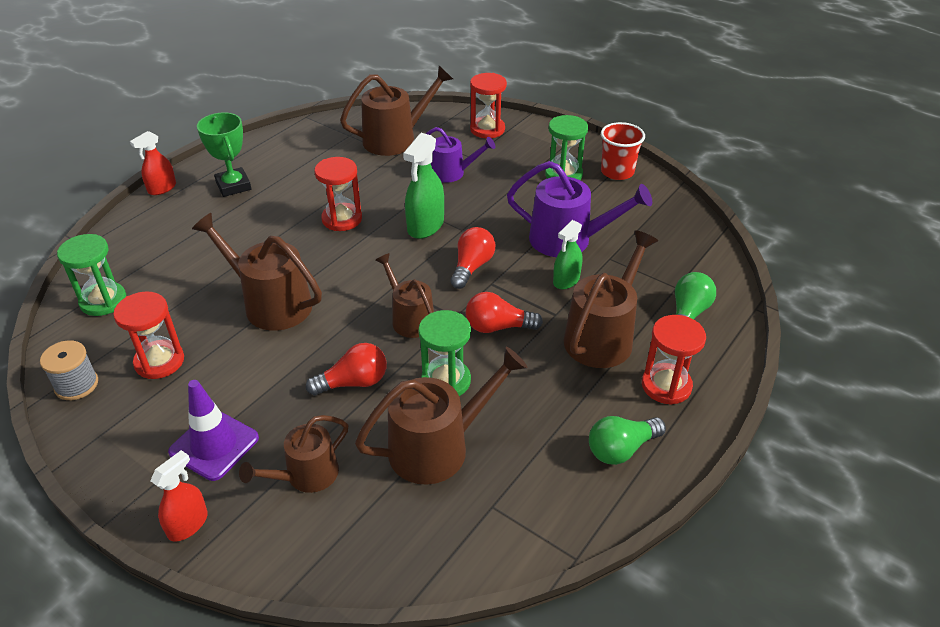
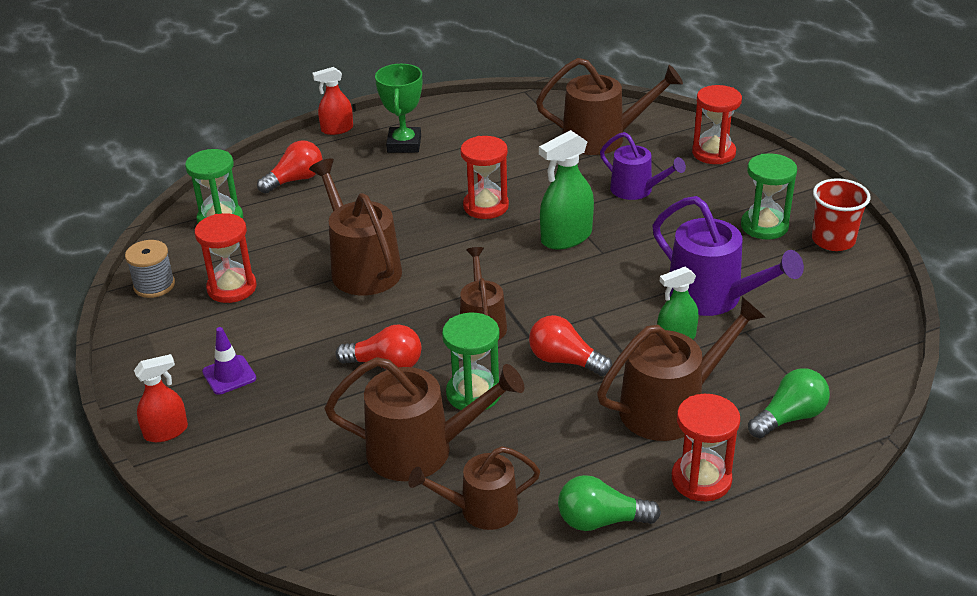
camera: 30 degrees right, 5 degrees down
(214, 445) = (229, 375): purple traffic cone -> purple traffic cone, size x0.65
(306, 475) = (287, 429): brown watering can -> brown watering can (481, 509)
(472, 267) = (583, 293): red light bulb -> red light bulb (295, 180)

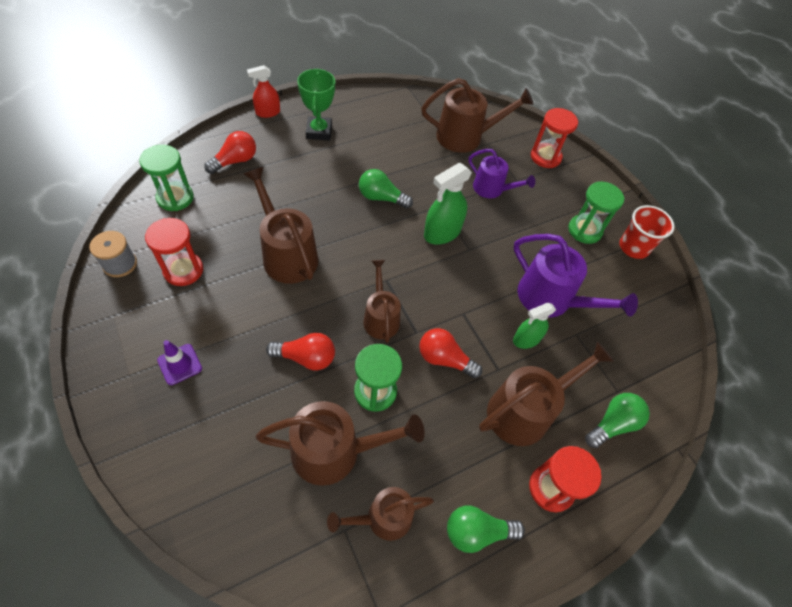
camera: 10 degrees left, 20 degrees up
(166, 431) = (126, 425): red spray bottle -> none
(486, 206) = (381, 198): red hourglass -> green light bulb

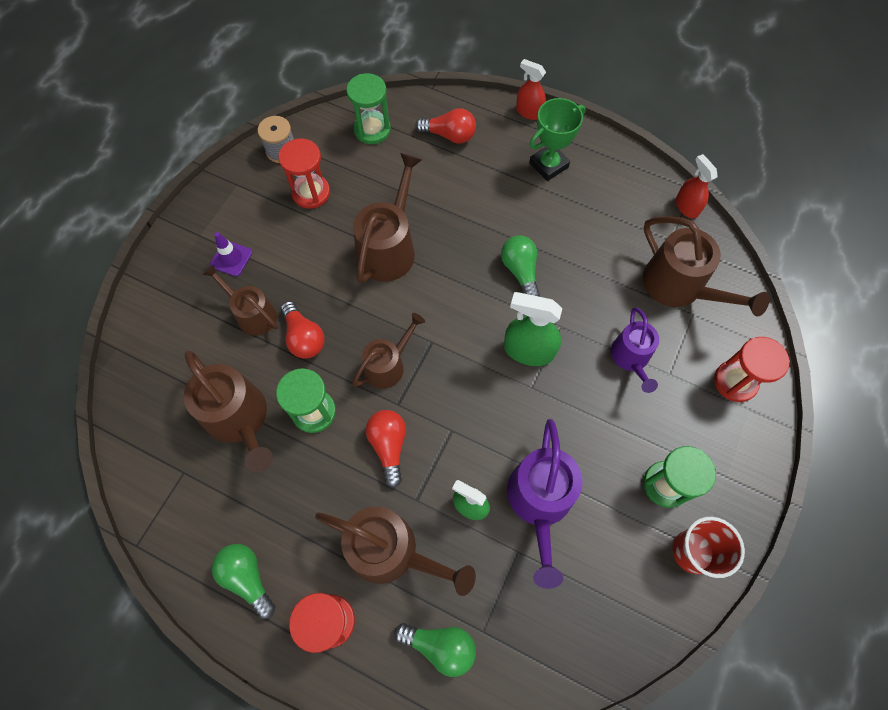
camera: 60 degrees right, 10 degrees up
(383, 518) = (211, 495): brown watering can -> brown watering can (253, 314)
(417, 97) = (686, 207): none -> red spray bottle

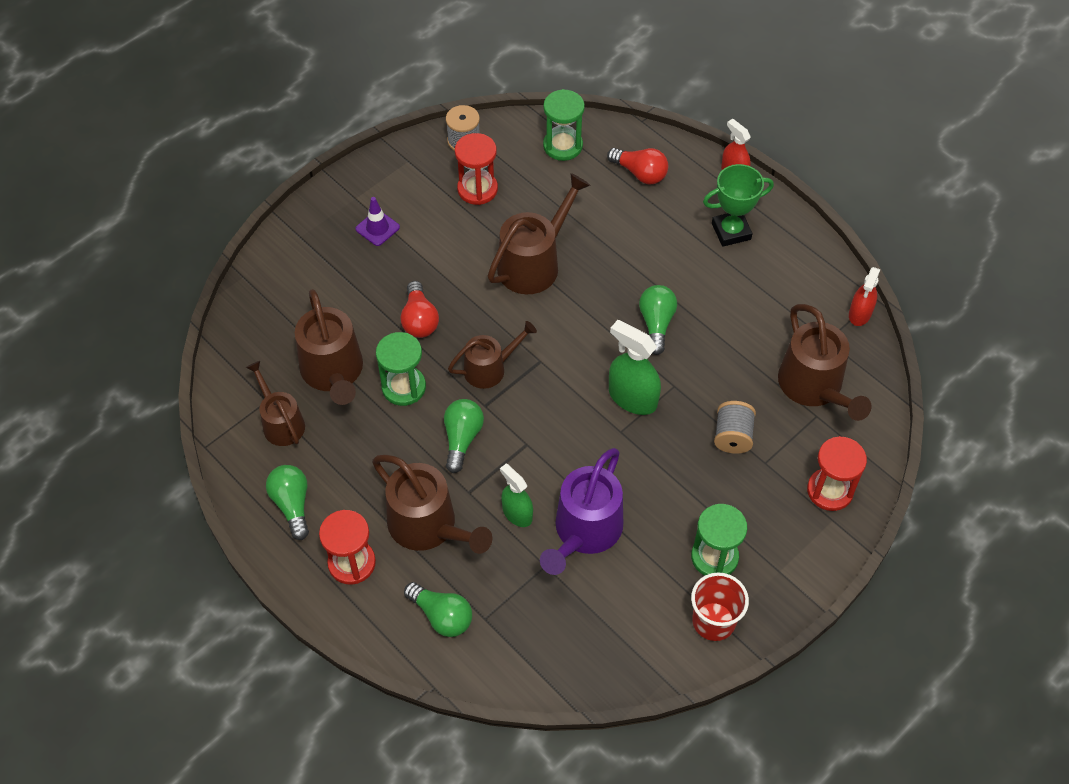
camera: 20 degrees right, 10 degrees down
(253, 314) = (379, 284): brown watering can -> brown watering can (281, 423)
(389, 446) = (462, 439): red light bulb -> green light bulb
(631, 358) = (732, 436): purple watering can -> grey spool
(686, 207) = (860, 314): red spray bottle -> red spray bottle turned 150 degrees counterclockwise

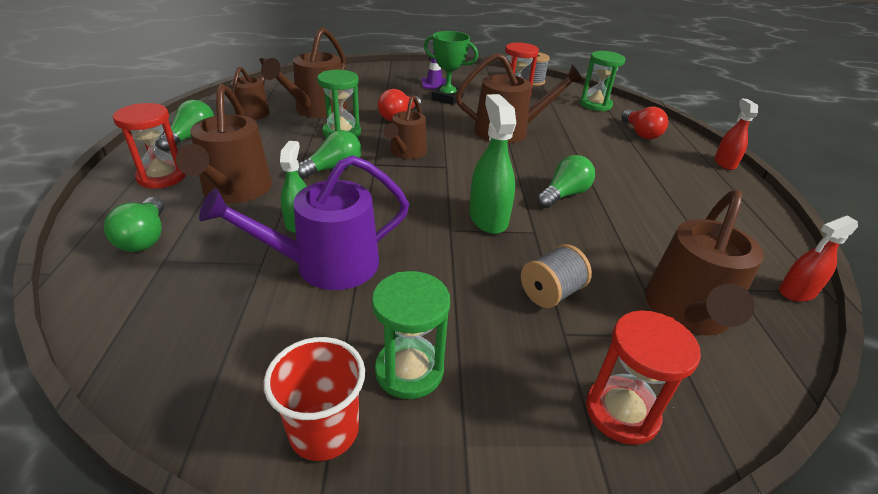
camera: 40 degrees right, 20 degrees down
(489, 369) = (406, 152): brown watering can -> brown watering can turned 90 degrees clockwise
(731, 231) = (691, 185): green trophy -> green trophy (447, 98)

